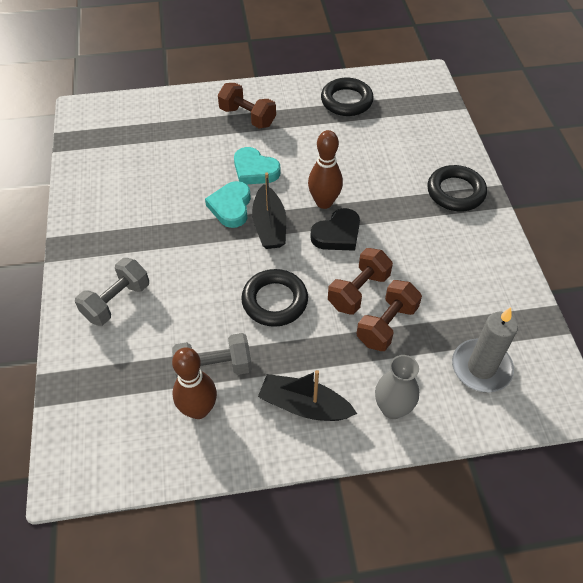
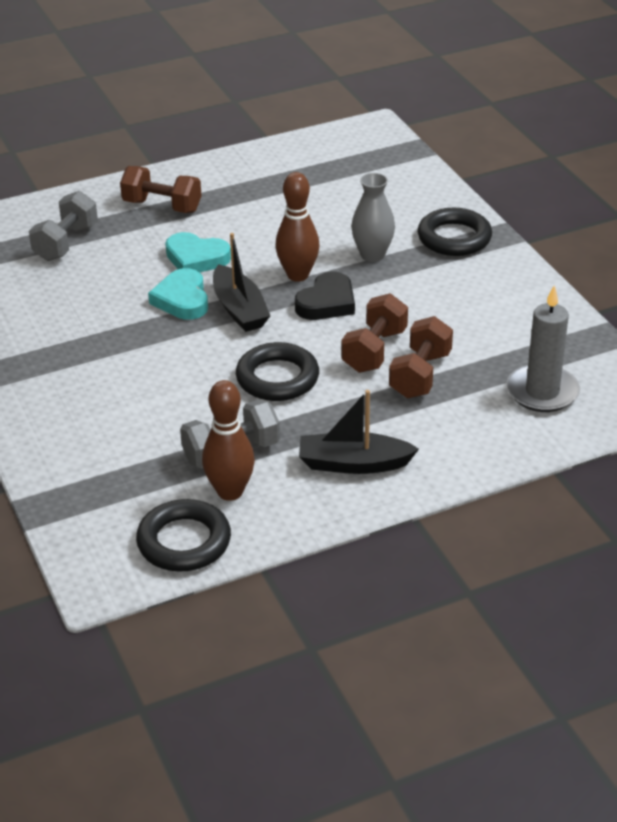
camera: 15 degrees left, 15 degrees down
(117, 301) = (80, 415): grey dumbbell -> grey dumbbell (66, 243)
(346, 101) = (283, 170): black ring -> black ring (184, 542)
(392, 408) = (455, 446): grey vase -> grey vase (372, 255)

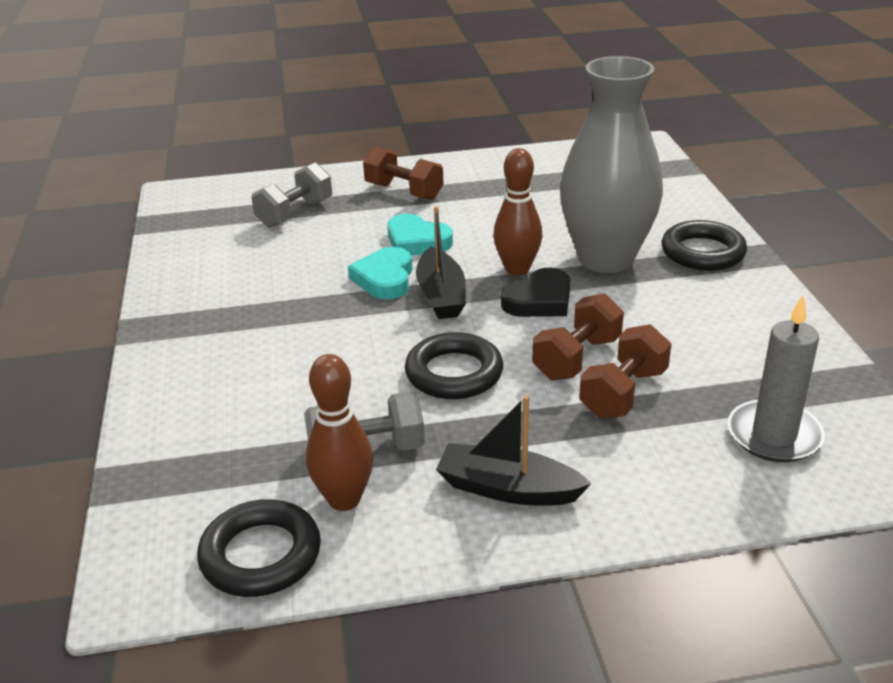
camera: 15 degrees right, 5 degrees down
(372, 255) = (606, 259): grey vase -> grey vase, size x2.03

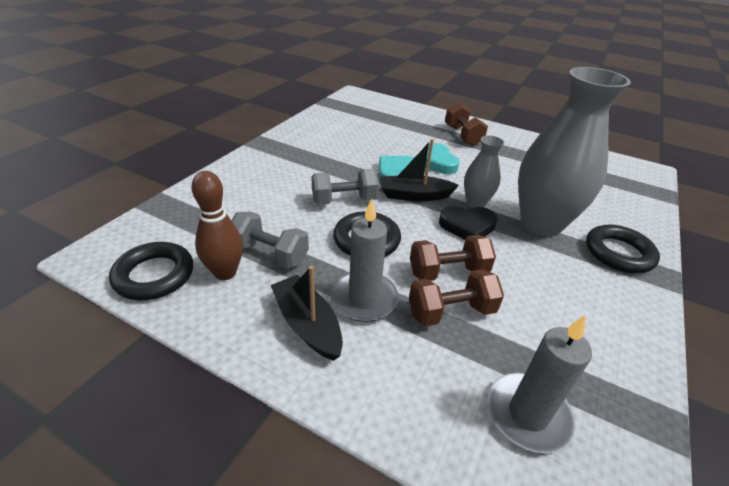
camera: 35 degrees right, 5 degrees up
(295, 213) = (394, 123): grey dumbbell -> grey dumbbell (344, 200)
(441, 295) = (414, 195): black boat -> black boat turned 60 degrees clockwise
(517, 269) = (475, 203): brown bowling pin -> grey vase
(530, 432) = (364, 299): none -> grey candle

